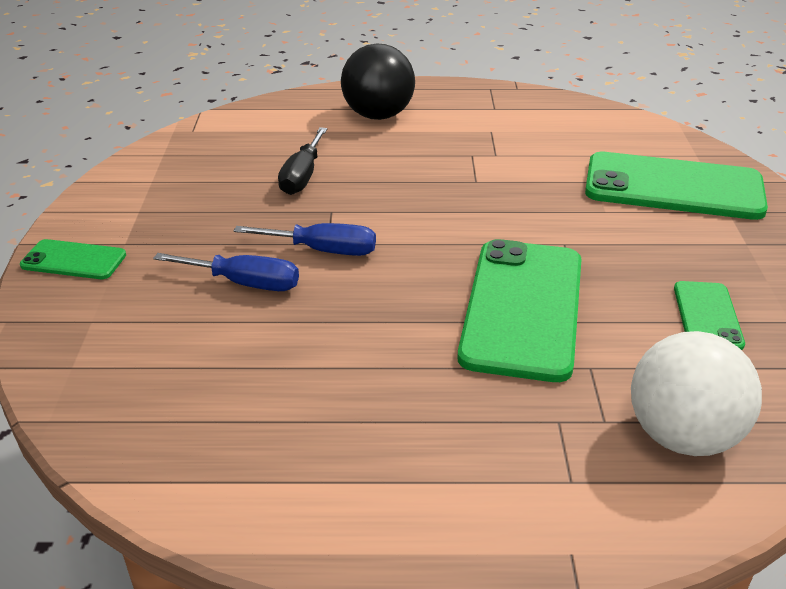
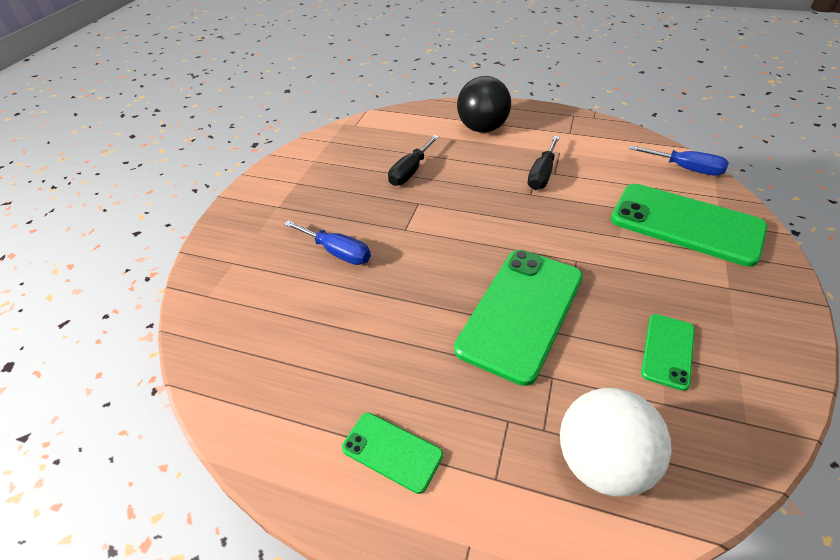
camera: 20 degrees right, 10 degrees up
(74, 260) = (242, 214): green phone -> green phone (392, 451)
(323, 251) = (399, 235): blue screwdriver -> blue screwdriver (686, 169)
(480, 158) = (542, 174): none -> black screwdriver

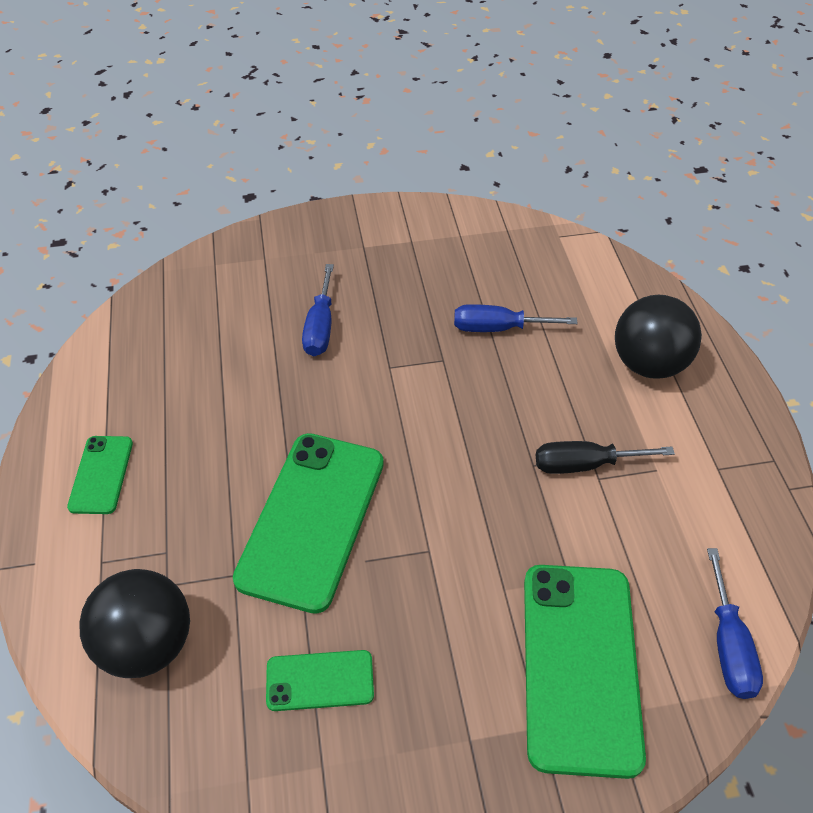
camera: 60 degrees right, 5 degrees up
(410, 171) = (498, 328): black screwdriver -> blue screwdriver
(521, 312) = (312, 519): green phone -> green phone turned 75 degrees counterclockwise
(602, 462) = (147, 644): white ball -> black ball

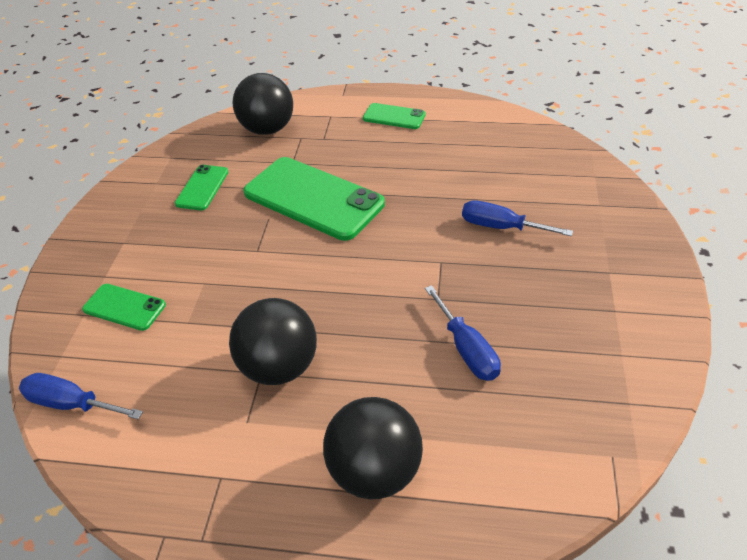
camera: 110 degrees right, 5 degrees down
(498, 328) = (466, 349): blue screwdriver -> blue screwdriver turned 135 degrees clockwise
(580, 665) = (124, 307): green phone -> green phone, size x0.49
(584, 464) = (279, 366): black screwdriver -> black ball

